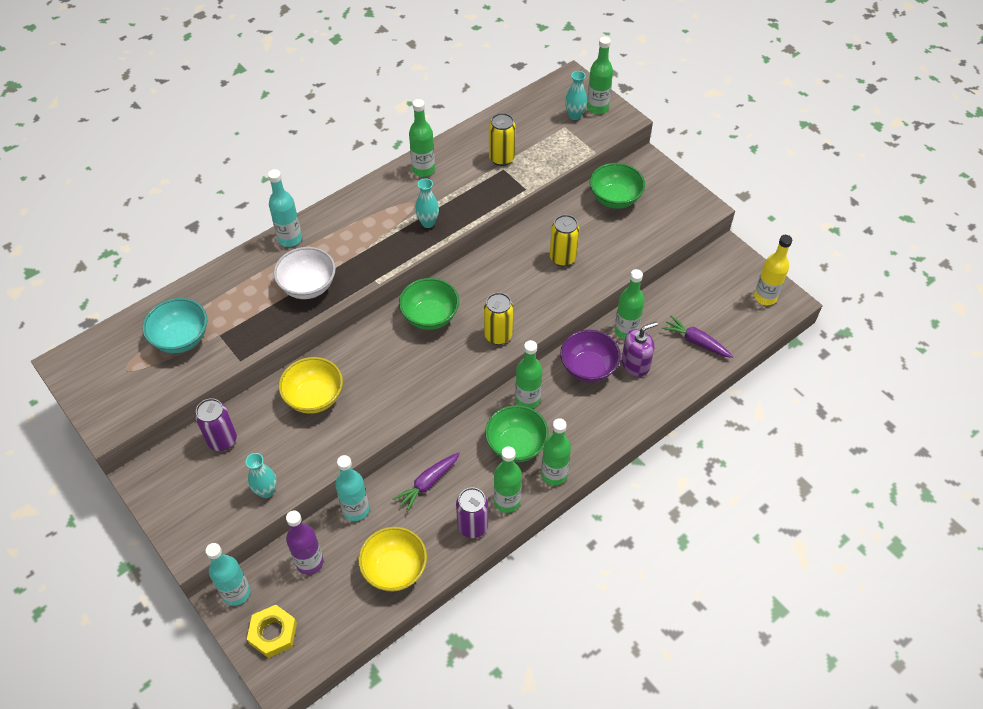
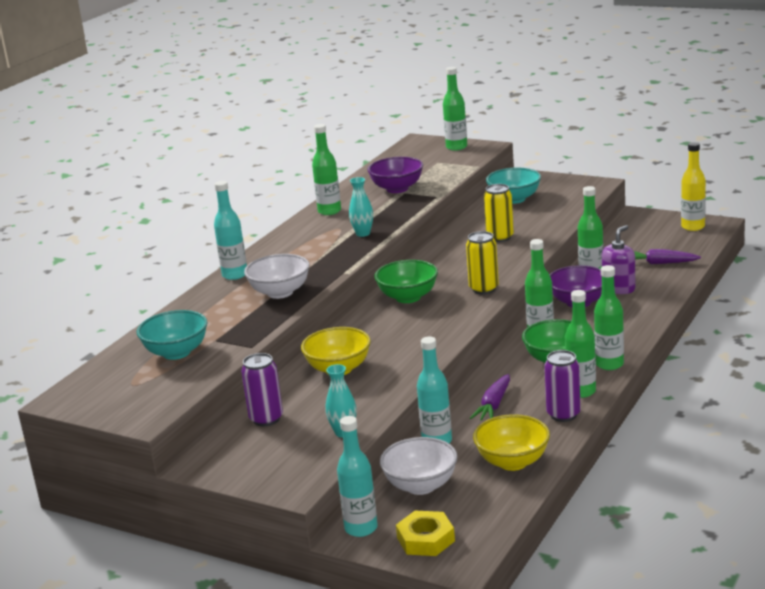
camera: 20 degrees left, 30 degrees down
(309, 562) = (421, 485): purple bottle -> white bowl
(501, 158) = (397, 189): yellow can -> purple bowl
(574, 115) = (440, 155): turquoise vase -> none
(615, 199) = (514, 199): green bowl -> turquoise bowl

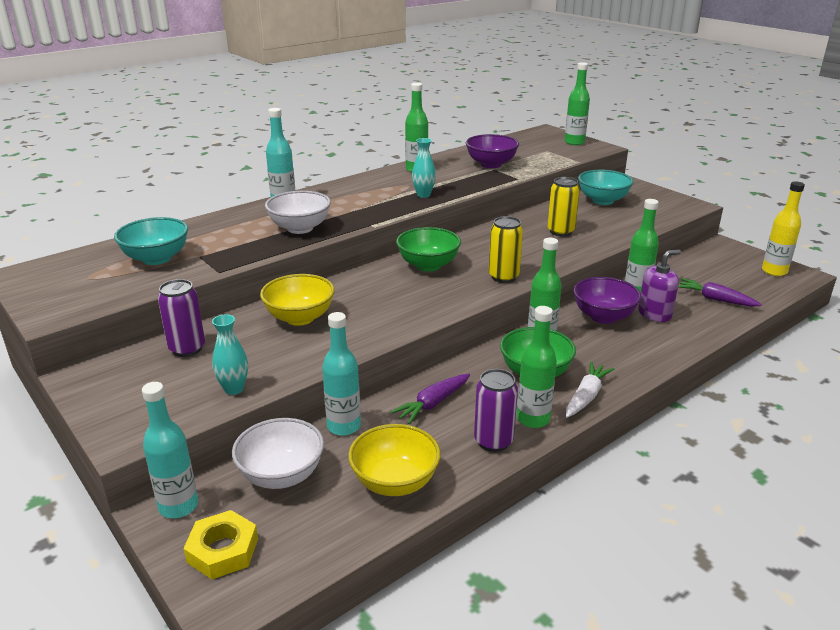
camera: 20 degrees right, 5 degrees up
(609, 364) = (586, 396): green bottle -> white carrot

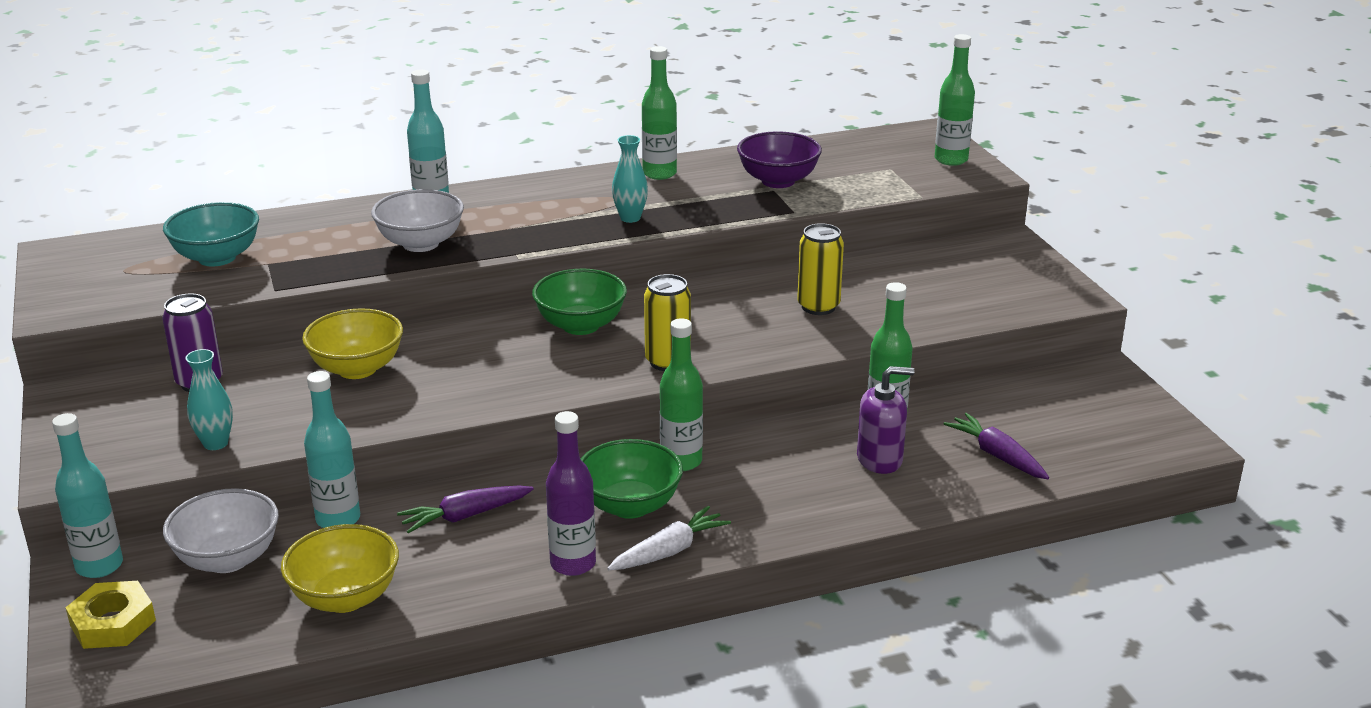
camera: 20 degrees right, 0 degrees up
(493, 441) = (499, 579): purple can -> none
(533, 419) = (573, 564): green bottle -> purple bottle
(602, 200) = (937, 266): turquoise bowl -> none
(603, 317) = (800, 448): purple bowl -> none
(774, 271) = (1144, 430): yellow bottle -> none

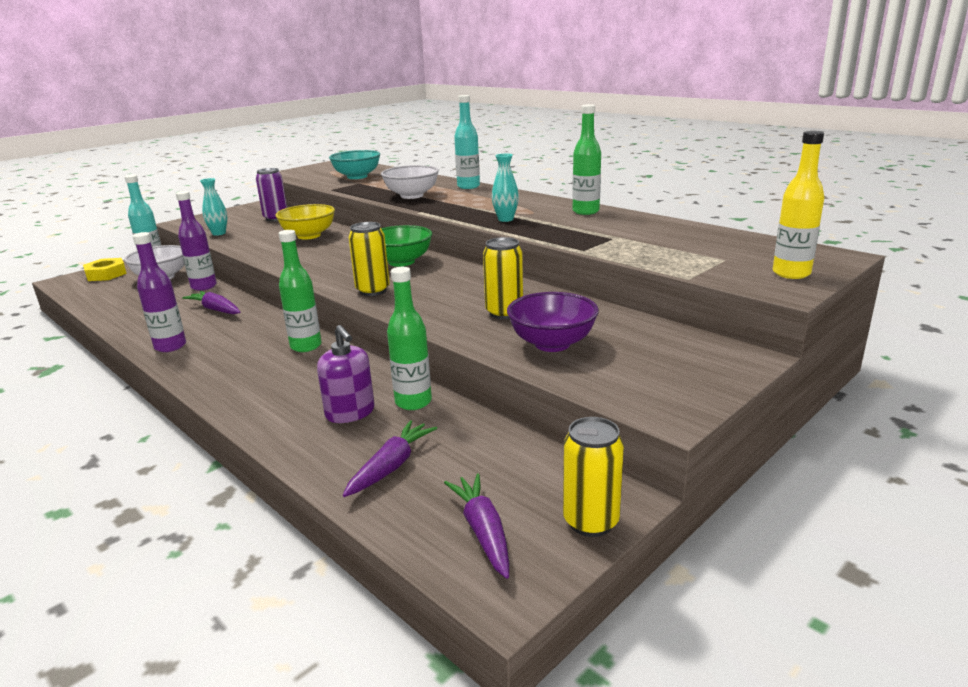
camera: 65 degrees right, 5 degrees down
(338, 519) = (204, 286): turquoise bottle -> purple bottle
(345, 598) = (129, 306): yellow bowl -> none
(630, 506) = (243, 345): green bowl -> none
(669, 551) = (190, 369): white carrot -> none
(778, 181) = (630, 236): purple bowl -> purple bowl (552, 344)
(951, 160) = (791, 273): green bottle -> yellow bottle
(1115, 435) = (483, 532): none -> purple carrot
(1127, 391) = (591, 522): none -> yellow can

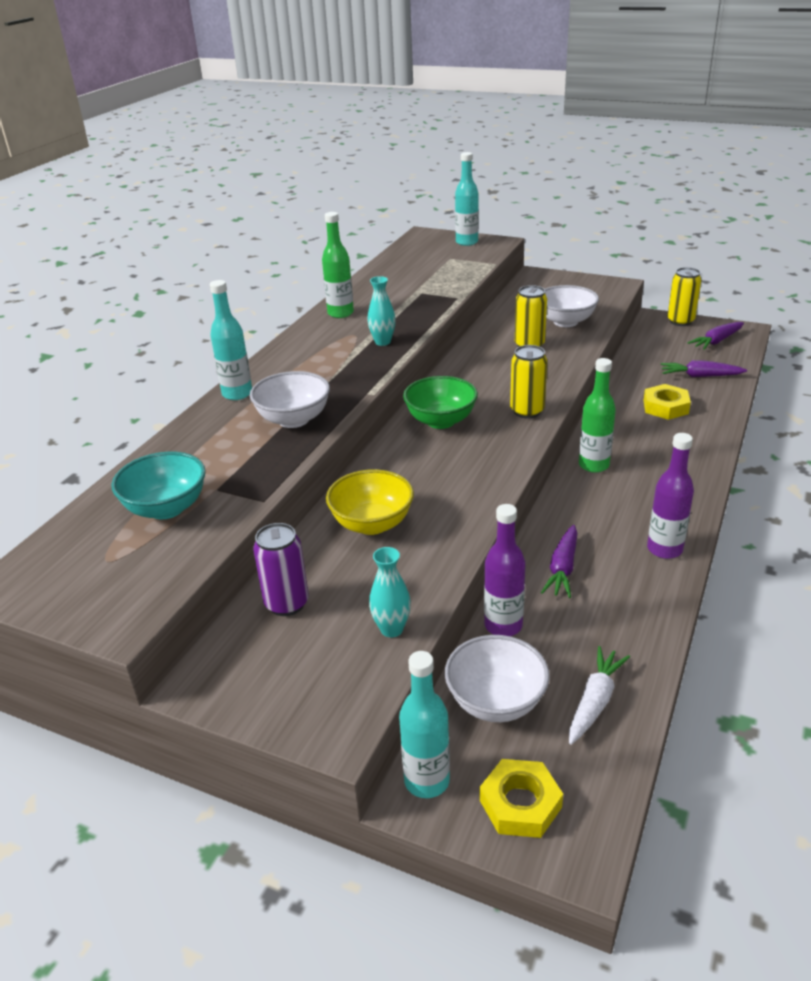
camera: 110 degrees left, 10 degrees up
(116, 297) = (594, 702): none -> white carrot
(350, 413) = (665, 407): purple soap dispenser -> yellow nut
(413, 402) = (630, 389): green bottle -> none
(552, 344) = (565, 322): purple bowl -> white bowl
(791, 273) = (467, 242): yellow bottle -> turquoise bottle

